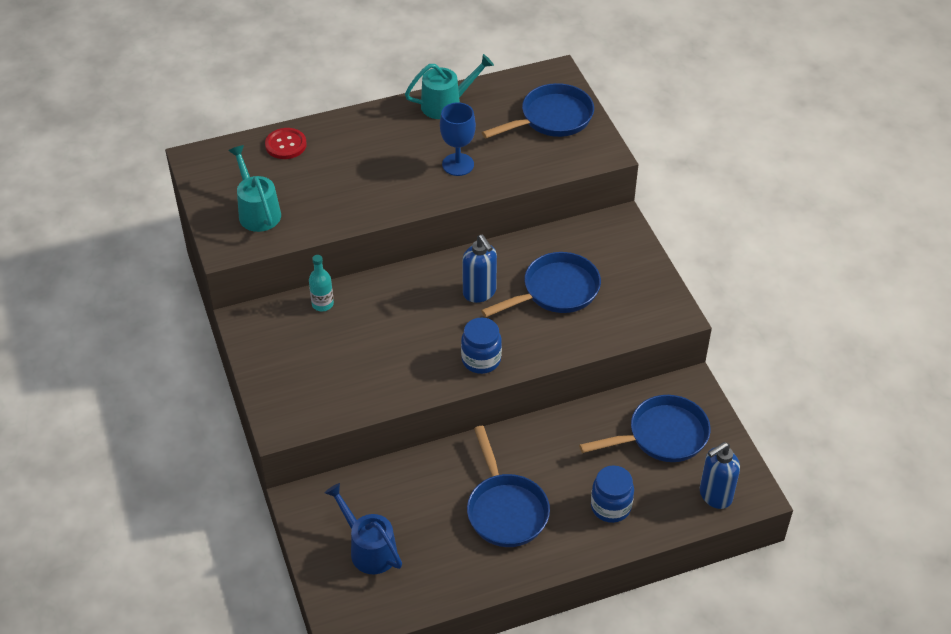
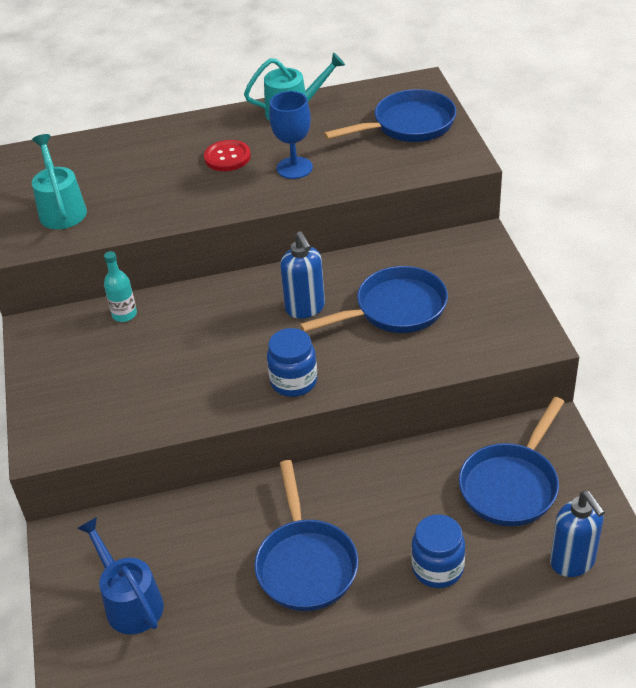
camera: 10 degrees right, 5 degrees down
(286, 145) = (110, 146): red button -> red button (227, 157)
(662, 436) = (511, 485): blue pan -> blue pan turned 135 degrees clockwise
(715, 495) = (573, 562): blue soap dispenser -> blue soap dispenser turned 90 degrees counterclockwise

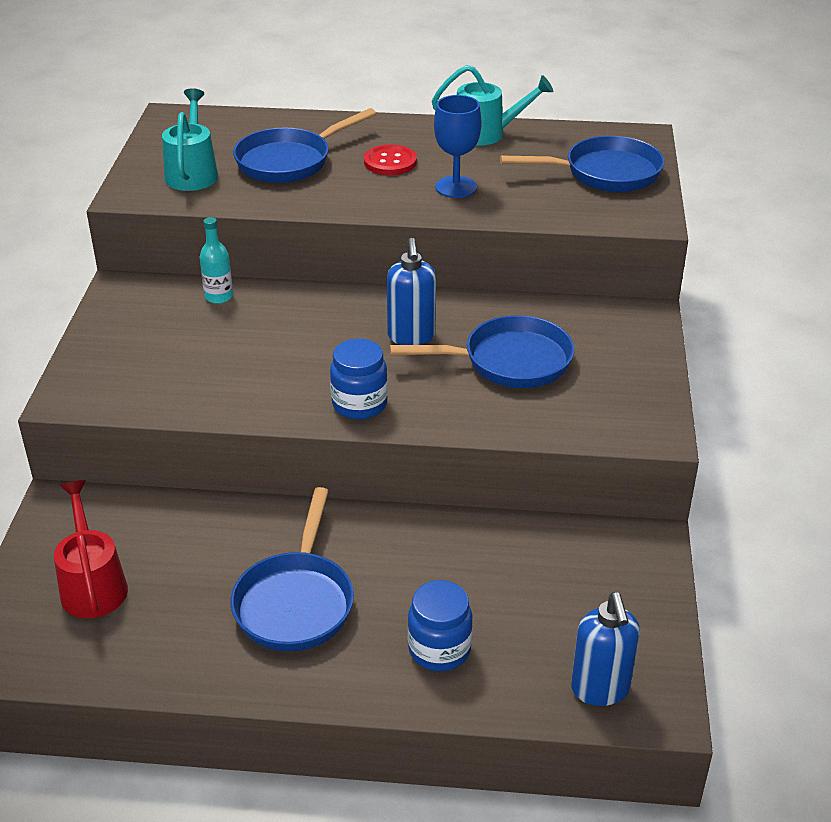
camera: 15 degrees right, 5 degrees down
(129, 601) = (92, 584): blue watering can -> red watering can
(511, 485) = (569, 587): blue pan -> blue pan (289, 161)

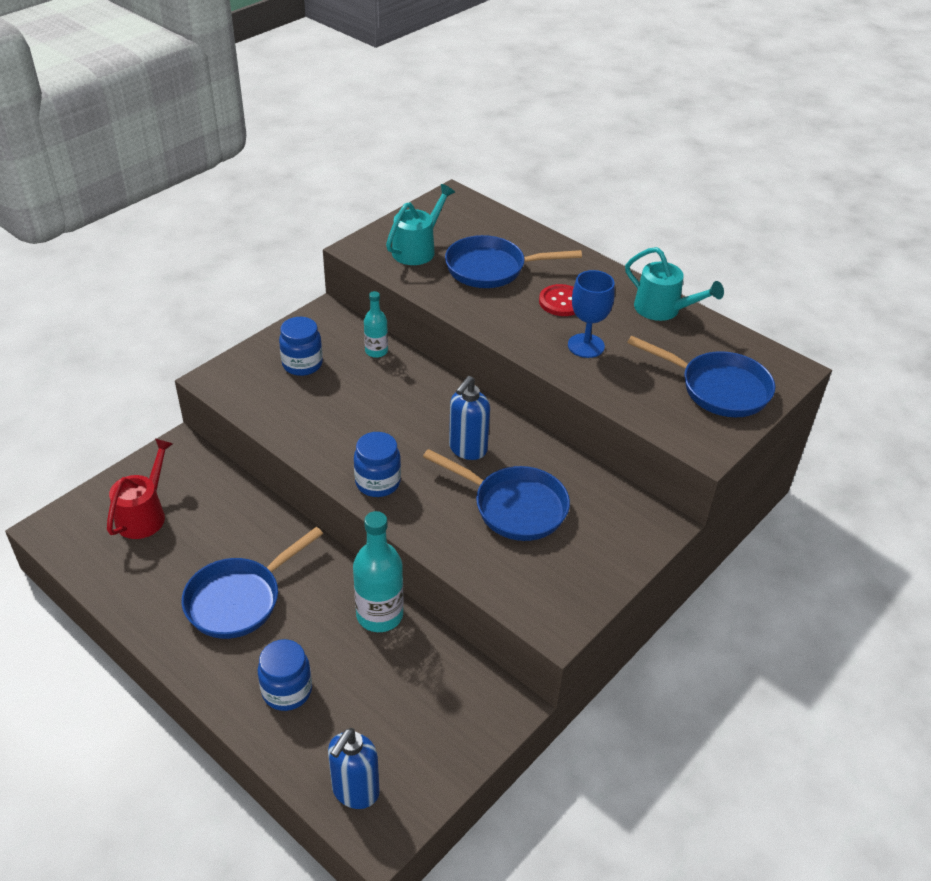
camera: 35 degrees right, 5 degrees up
(152, 341) = (302, 364): none -> blue jar
(452, 536) = (379, 615): none -> turquoise bottle

